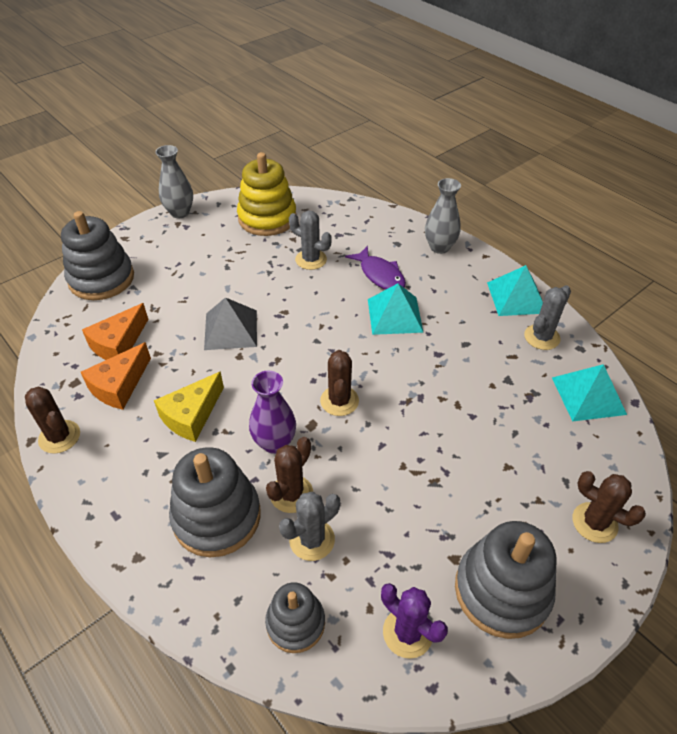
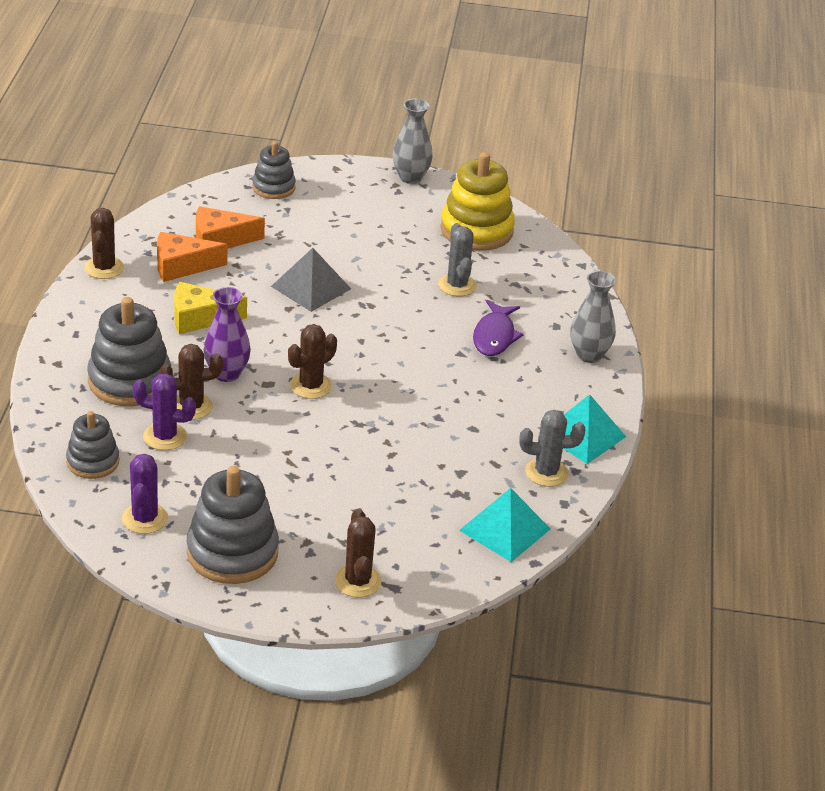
camera: 45 degrees right, 10 degrees down
(101, 279) = (273, 187): grey stacking toy -> grey stacking toy, size x0.60
(312, 540) = (165, 437): grey cactus -> purple cactus
(395, 315) = (452, 370): turquoise pyramid -> none

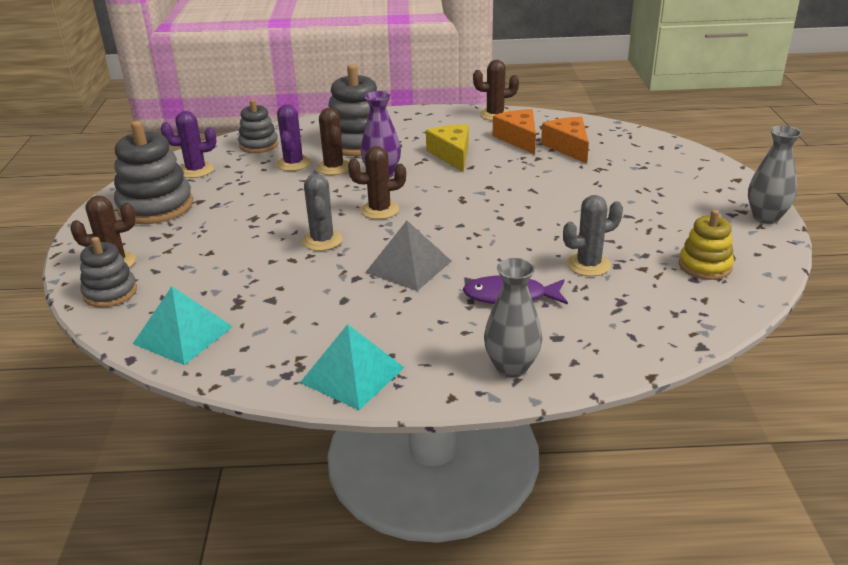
camera: 85 degrees right, 5 degrees down
(273, 187) = (671, 157): grey stacking toy -> grey stacking toy (110, 292)
(311, 287) = (527, 192): grey pyramid -> grey pyramid (408, 266)
(311, 386) = (379, 210): brown cactus -> brown cactus turned 45 degrees counterclockwise
(476, 230) = (705, 266): yellow stacking toy -> yellow stacking toy, size x0.60
(546, 472) = (279, 354): grey cactus -> grey cactus (322, 240)

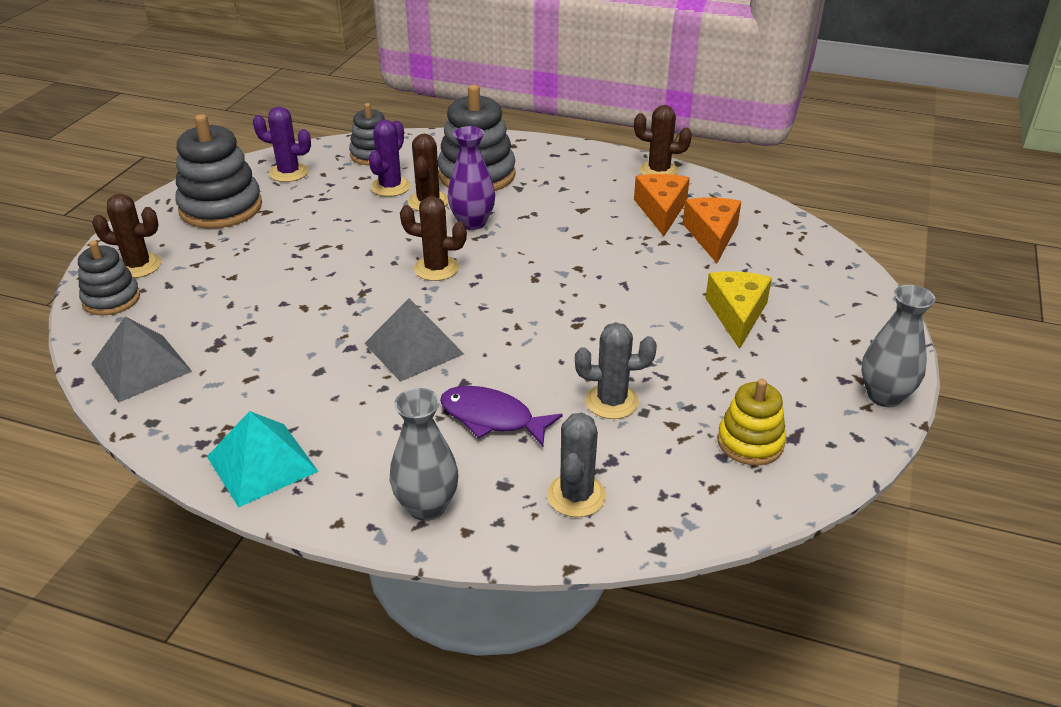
camera: 20 degrees right, 5 degrees up
(183, 335) = (141, 367): turquoise pyramid -> grey pyramid
(322, 240) = (350, 291): grey cactus -> grey cactus (576, 495)
(452, 155) = (568, 215): yellow cheese -> yellow cheese (737, 314)

